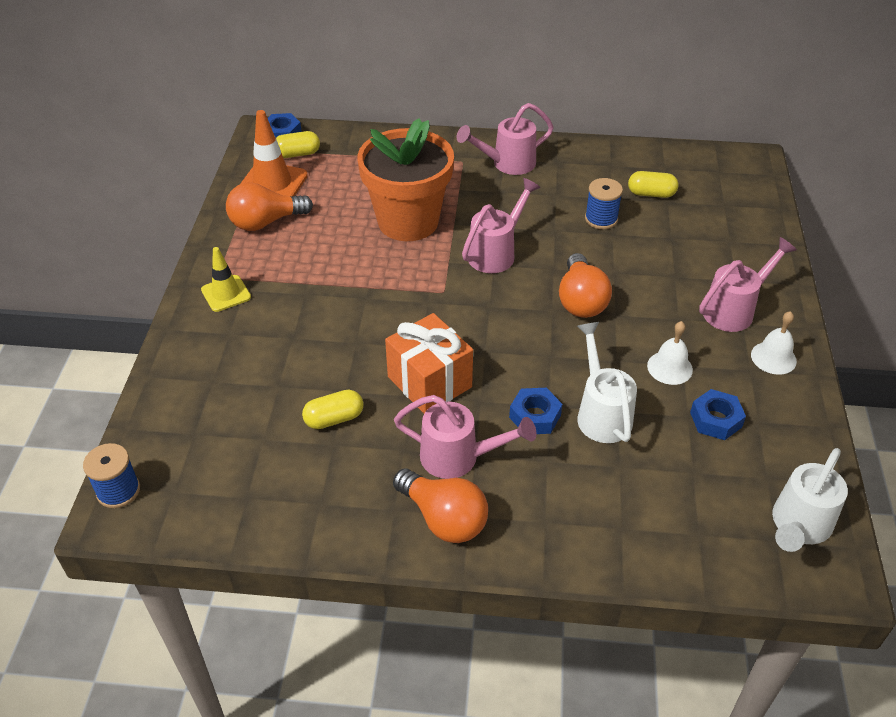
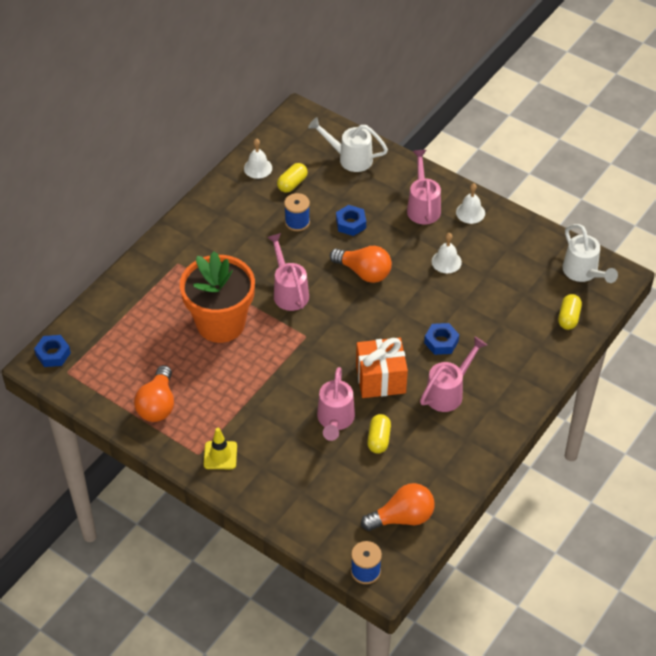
camera: 60 degrees left, 5 degrees up
(272, 184) = (114, 384): orange traffic cone -> none
(297, 154) = (88, 355): yellow capsule -> yellow capsule (568, 318)
(443, 518) = (486, 418): orange light bulb -> orange light bulb (402, 517)
(507, 164) = (200, 240): pink watering can -> pink watering can (335, 420)
(601, 413) = (459, 311): white watering can -> white watering can (350, 158)
(645, 162) = (258, 168): none -> white bell
(716, 420) = (496, 264): blue nut -> blue nut (351, 223)

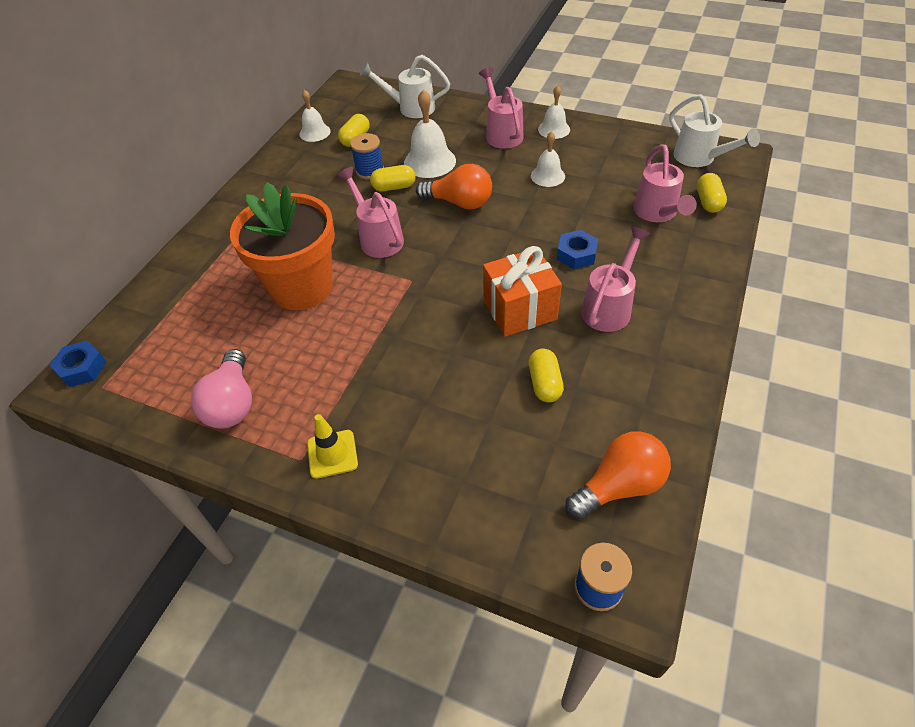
camera: 10 degrees left, 0 degrees up
(157, 405) = (232, 403): orange light bulb -> pink light bulb
(314, 244) = (394, 187): none -> yellow capsule
(335, 420) = (478, 371): pink watering can -> pink watering can (657, 213)
(351, 223) = (429, 161): blue nut -> white bell

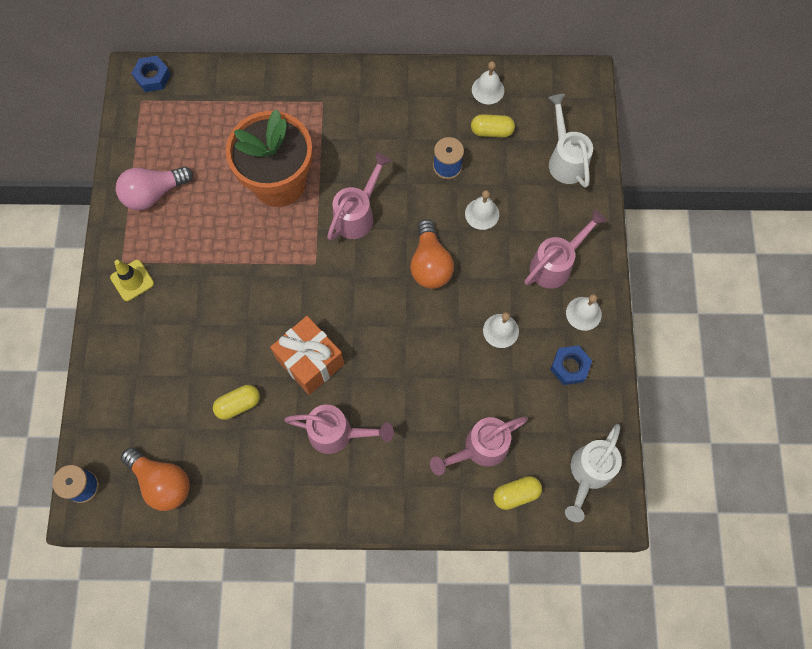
camera: 65 degrees right, 20 degrees up
(394, 187) = (431, 198): yellow capsule -> none
(429, 161) = (482, 214): white bell -> white bell, size x0.63
(576, 254) = (394, 389): blue nut -> blue nut (569, 367)

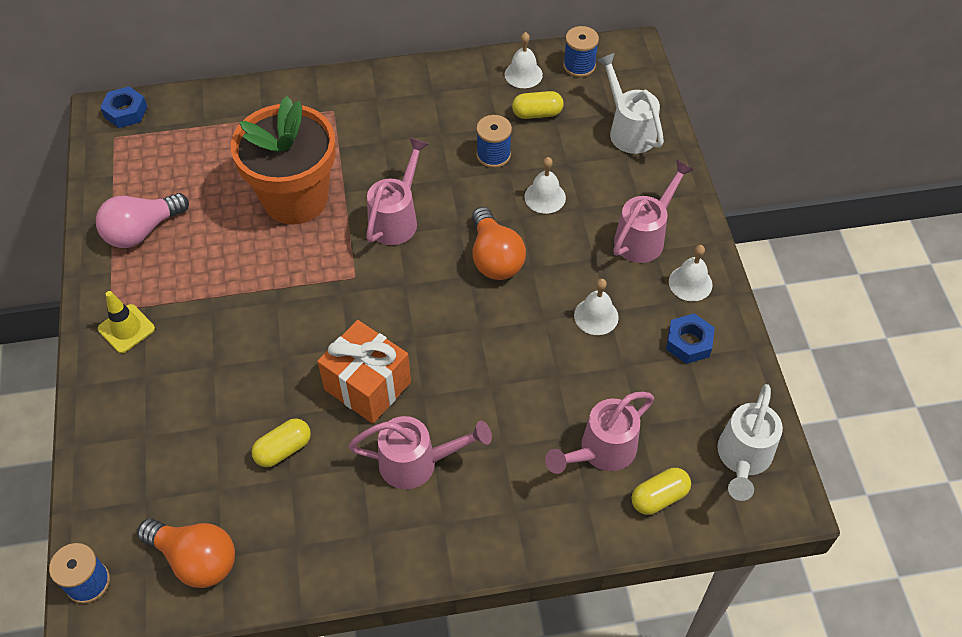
camera: 10 degrees left, 15 degrees down
(537, 88) = (579, 66): none -> blue spool

